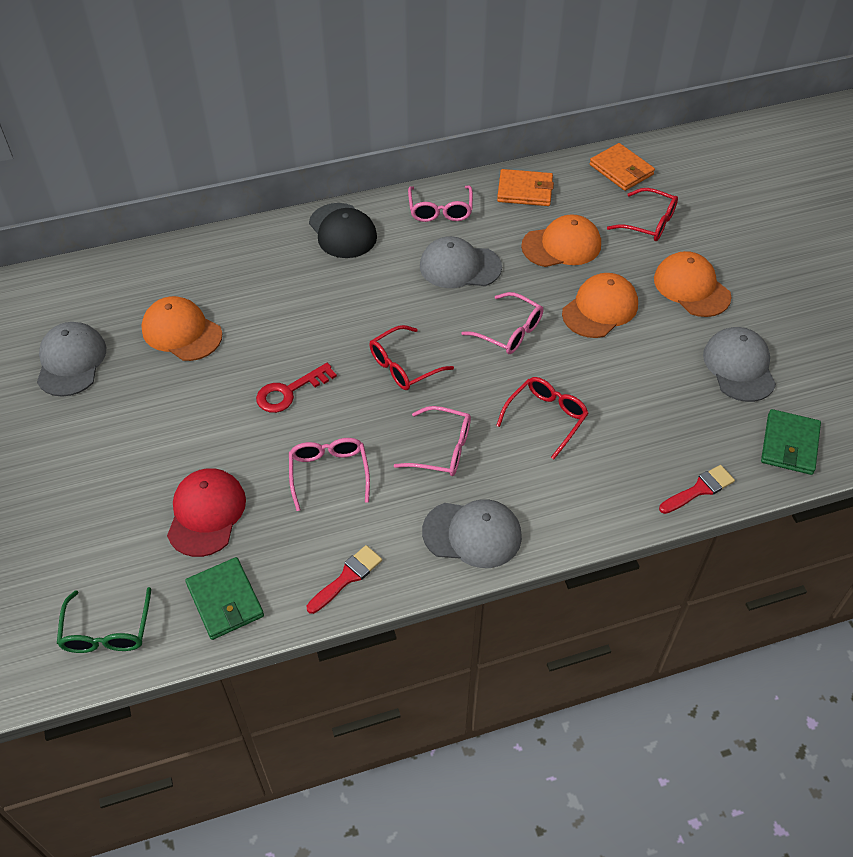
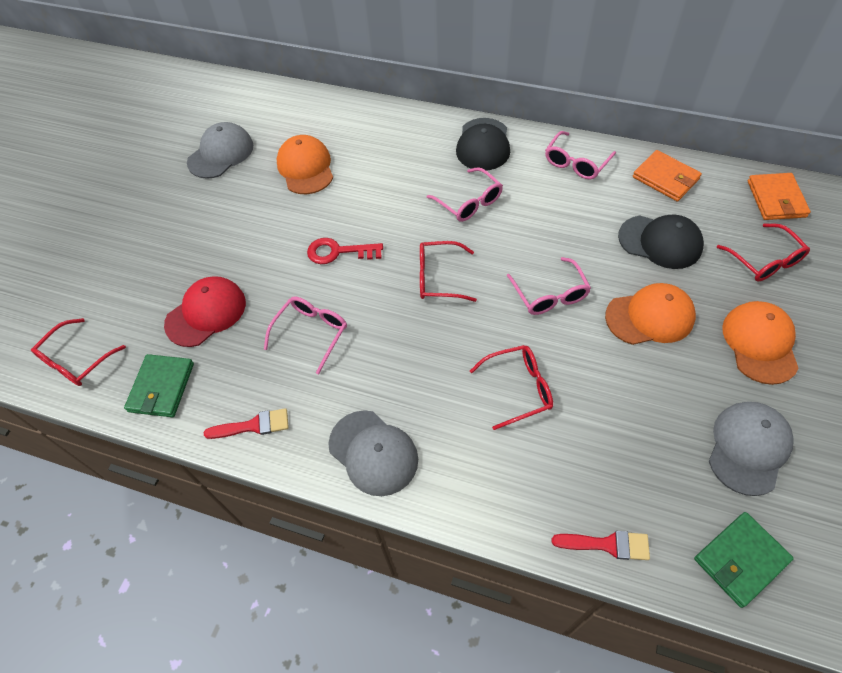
camera: 40 degrees right, 5 degrees up
(107, 632) = (76, 361): green glasses -> red glasses
(442, 449) = (410, 365): pink glasses -> pink glasses (469, 202)
(460, 266) = (553, 217): grey cap -> none
(561, 245) = (660, 242): orange cap -> black cap

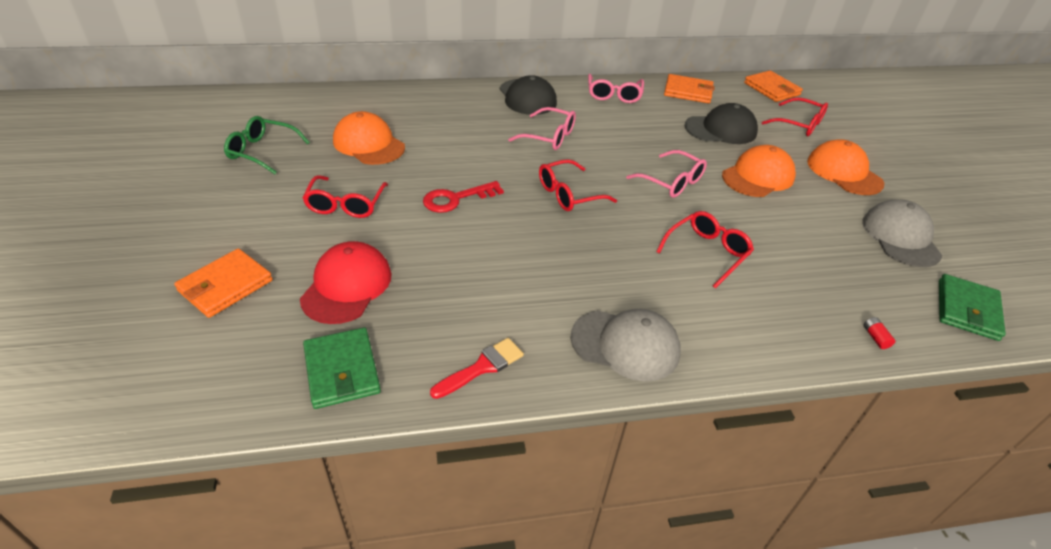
camera: 35 degrees left, 15 degrees down
(76, 361) = (201, 383): red glasses -> red glasses (346, 205)
(130, 283) = (225, 286): none -> orange wallet
(221, 154) = (262, 151): grey cap -> green glasses
(311, 333) = (481, 268): pink glasses -> none
(607, 544) = (875, 337): red brush -> red battery

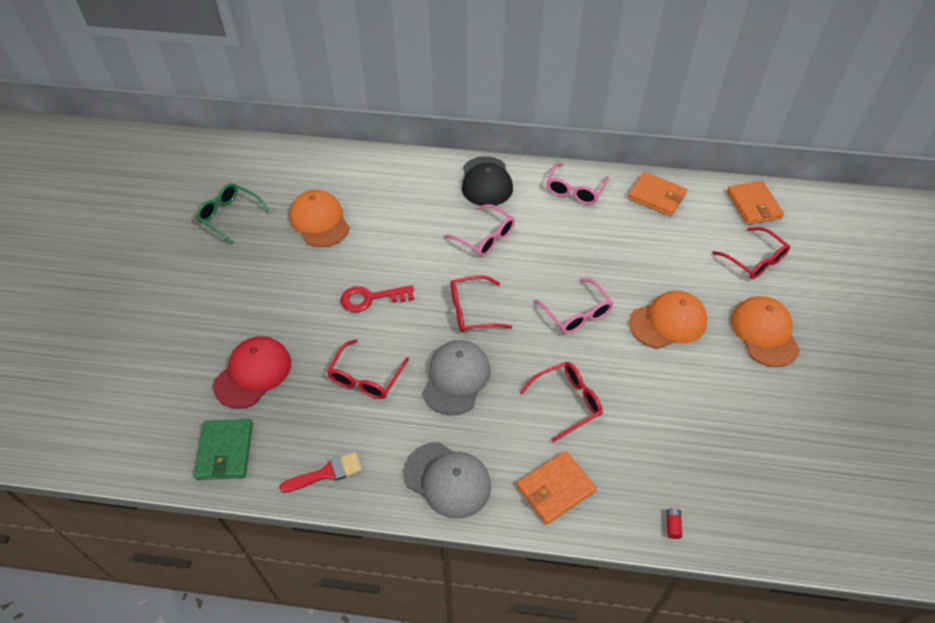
camera: 20 degrees right, 10 degrees up
(225, 286) = (166, 354): orange wallet -> orange wallet (555, 489)
(346, 205) = (278, 288): red glasses -> red glasses (365, 378)
(721, 129) = (663, 254): black cap -> none
(900, 237) = (772, 423): grey cap -> grey cap (456, 378)
(967, 310) = (784, 519): green wallet -> none

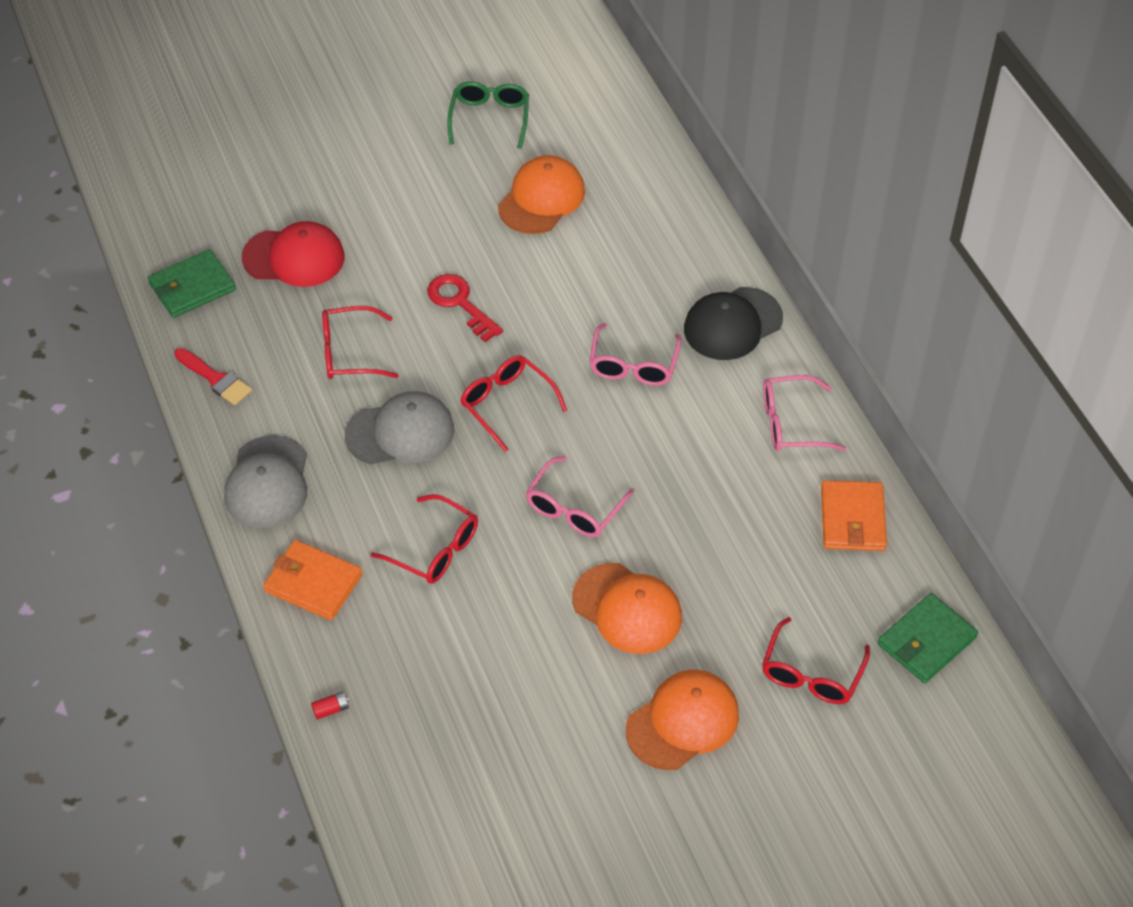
camera: 60 degrees right, 0 degrees up
(753, 205) = (926, 641): orange wallet -> green wallet

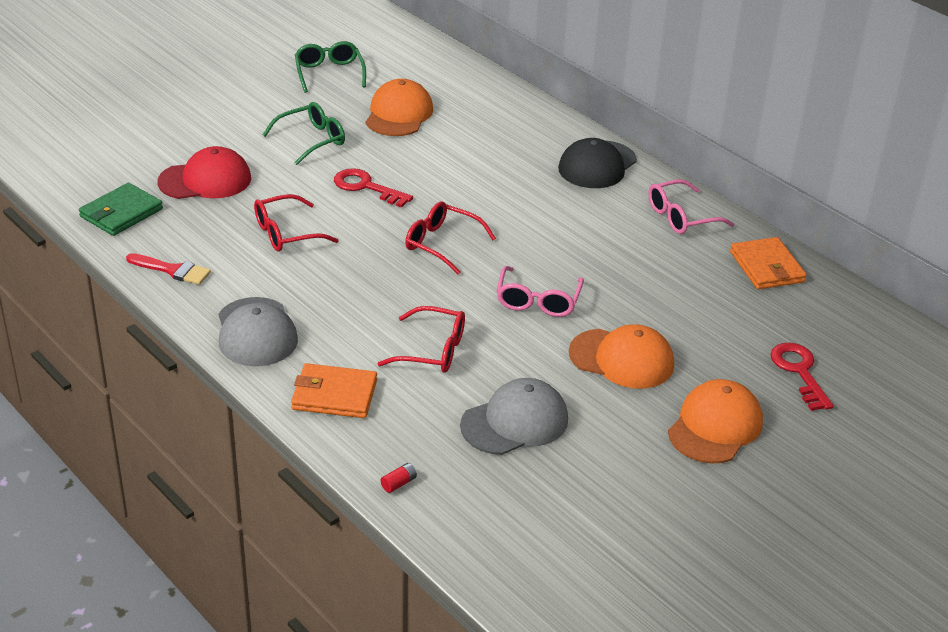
camera: 20 degrees left, 15 degrees down
(400, 432) = (359, 278): grey cap -> grey cap (515, 422)
(429, 220) = (312, 140): none -> green glasses
(633, 365) = (533, 202): pink glasses -> none
(811, 674) = (799, 372): red glasses -> red key
(926, 641) = (874, 333): green wallet -> none

